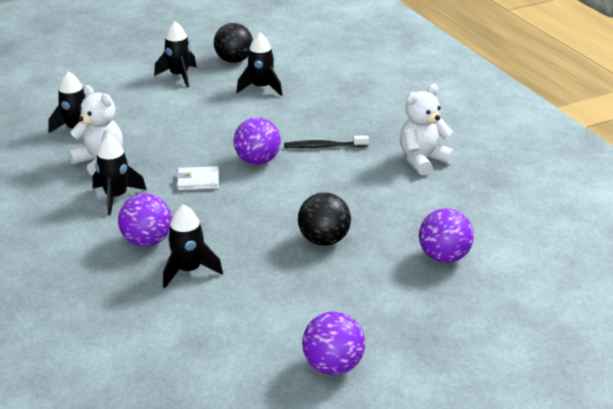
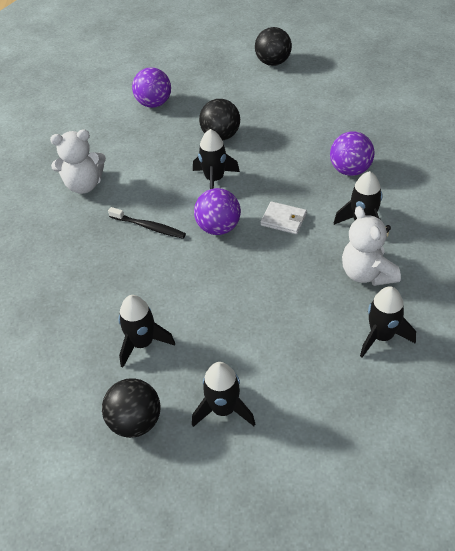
camera: 150 degrees left, 15 degrees up
(189, 270) = (328, 138): black rocket -> black rocket (214, 179)
(333, 366) = (273, 62): purple ball -> black ball

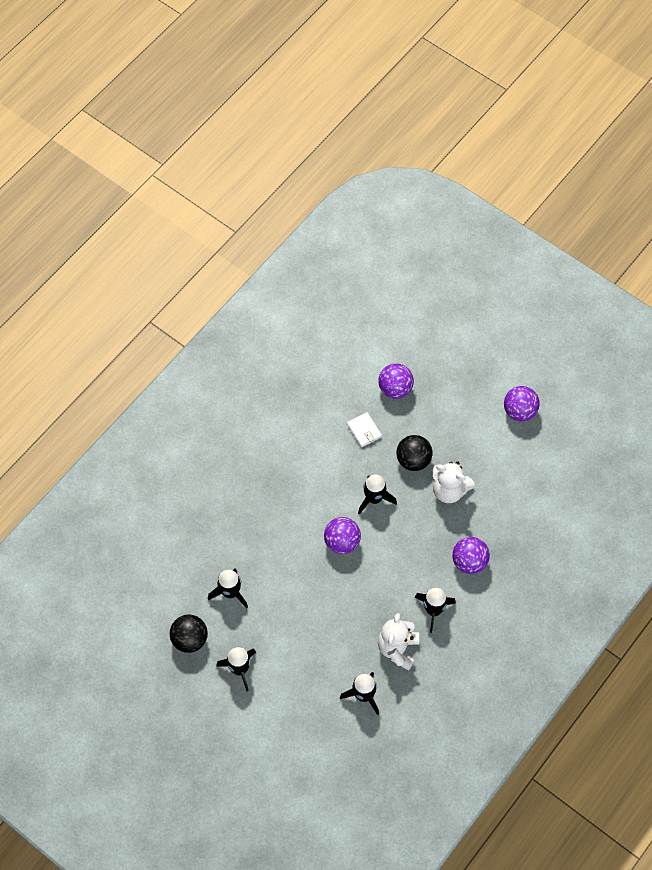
camera: 35 degrees right, 15 degrees up
(84, 185) = (288, 436): white teddy bear -> white teddy bear (449, 490)
(149, 227) = (300, 507): black toothbrush -> none
(273, 62) = (519, 411): black ball -> purple ball
(283, 220) = (387, 568): white wallet -> white wallet (364, 430)

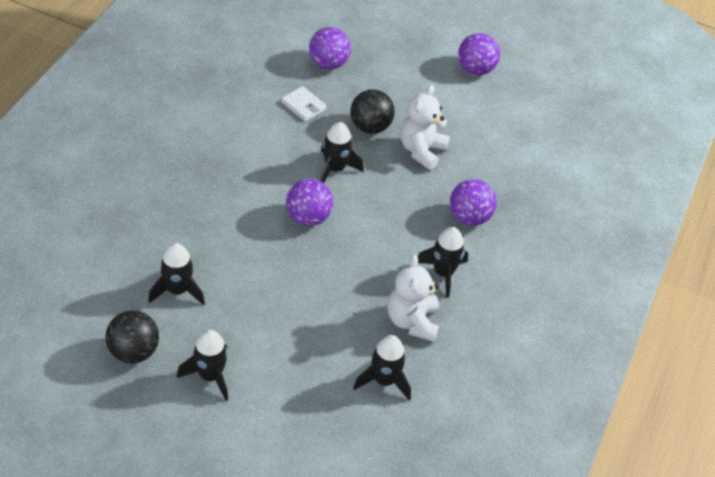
camera: 20 degrees left, 15 degrees down
(449, 490) = (421, 151): white teddy bear -> white teddy bear turned 105 degrees clockwise

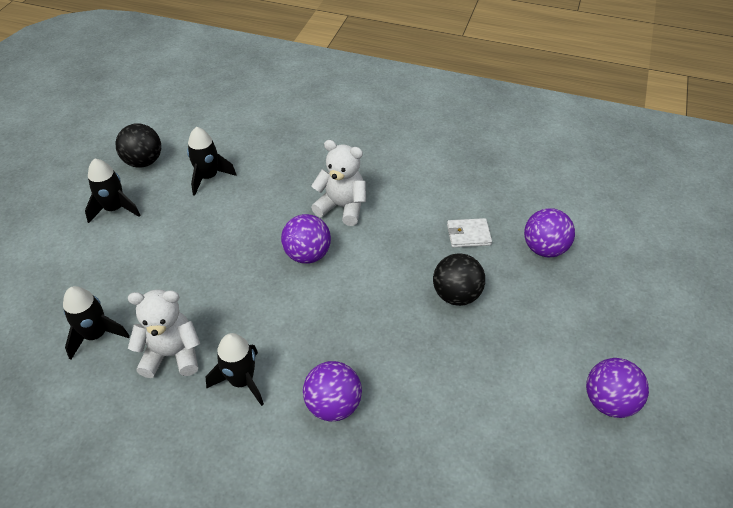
camera: 90 degrees right, 0 degrees up
(303, 105) = (468, 234): white wallet -> white wallet turned 45 degrees clockwise
(335, 169) = (381, 269): black rocket -> none
(421, 151) = (433, 348): white teddy bear -> white teddy bear (342, 207)

